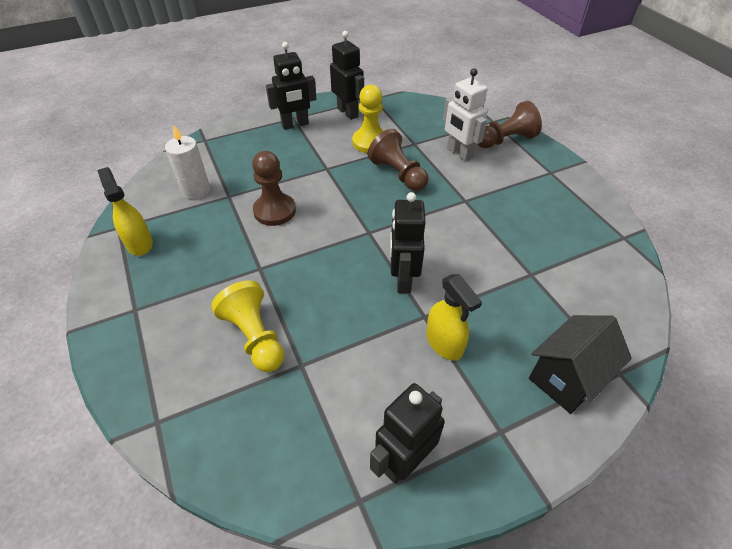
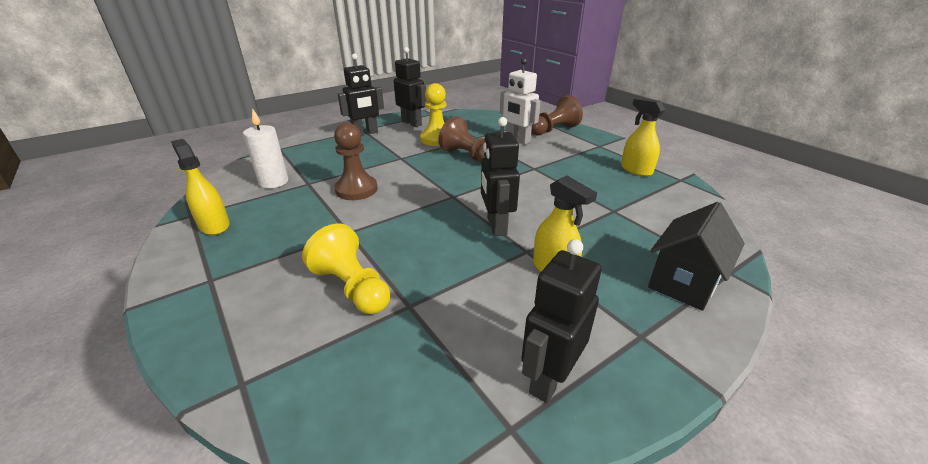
camera: 10 degrees left, 15 degrees down
(578, 216) = (636, 170): none -> yellow spray bottle

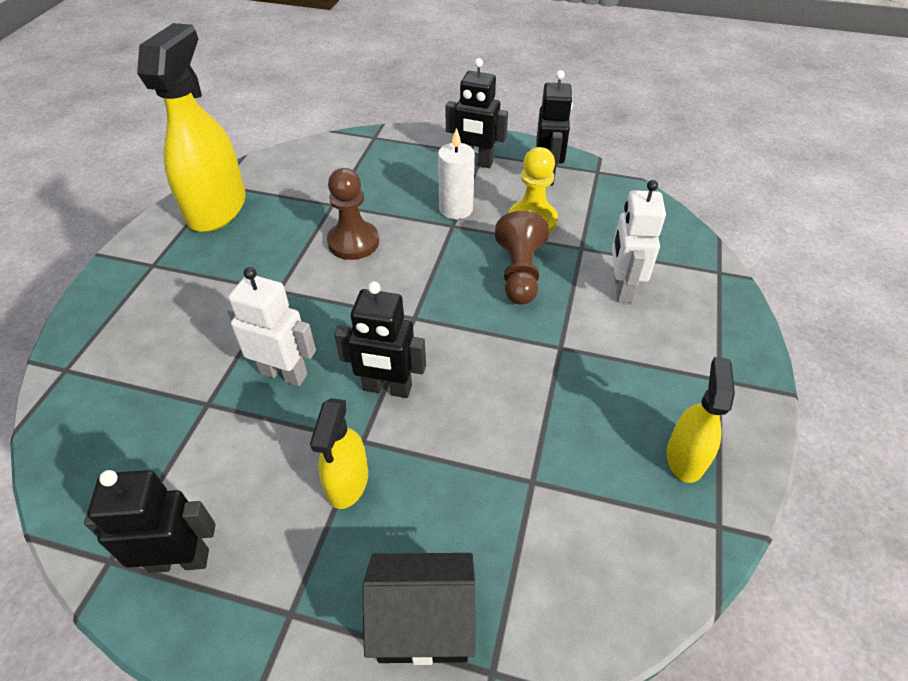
camera: 50 degrees right, 15 degrees up
(214, 225) = (217, 208): yellow spray bottle -> yellow spray bottle, size x1.89
(274, 182) = (312, 183): white candle -> white candle (456, 209)
(352, 287) = (203, 351): yellow pawn -> none
(430, 259) = (284, 373): none -> white robot
(496, 226) = (387, 388): black robot -> black robot turned 120 degrees counterclockwise
(553, 130) = (705, 304): brown pawn -> none

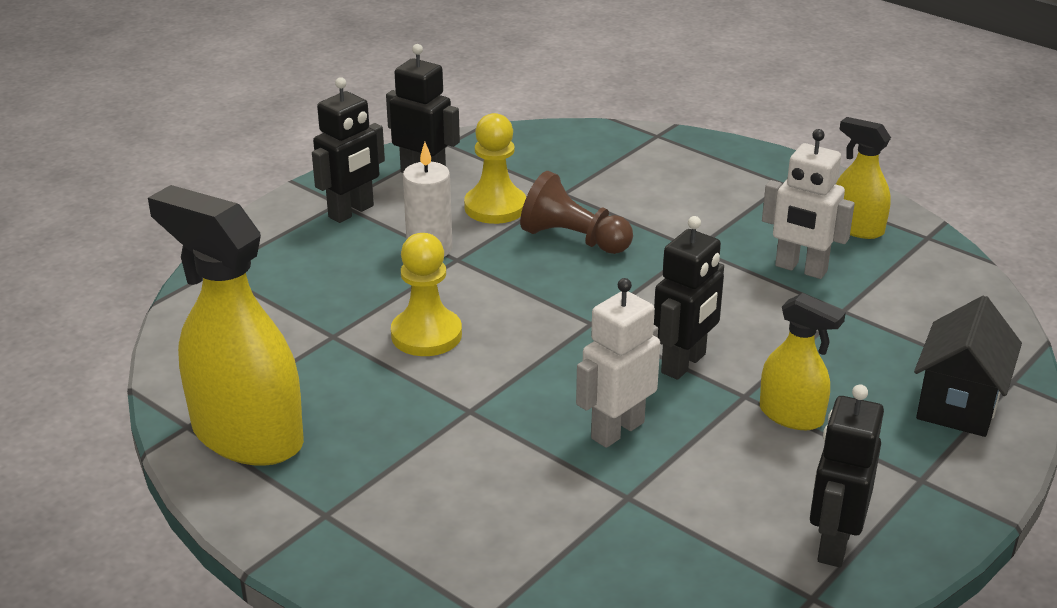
camera: 65 degrees left, 15 degrees down
(353, 242) = (426, 335): brown pawn -> yellow pawn
(622, 288) = (641, 190): white robot -> white robot (800, 269)

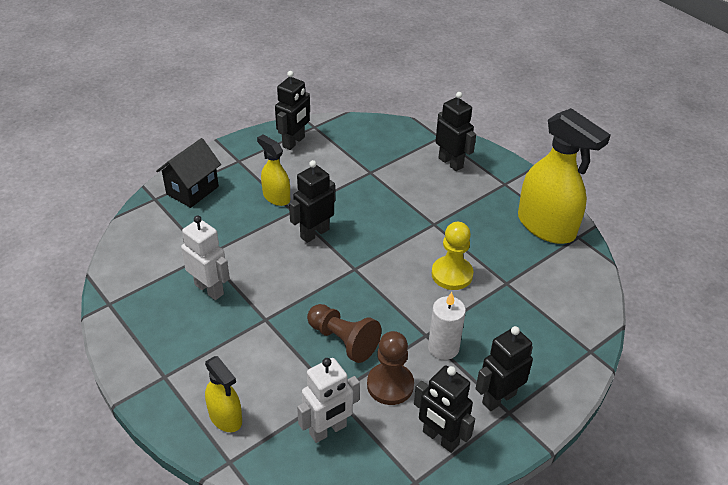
camera: 170 degrees left, 10 degrees up
(451, 547) = (451, 163): none -> black robot
(495, 207) = (390, 385): yellow pawn -> brown pawn
(617, 430) = (364, 202): white robot -> white robot (328, 430)
(856, 228) = (148, 319): yellow spray bottle -> yellow spray bottle (225, 417)

